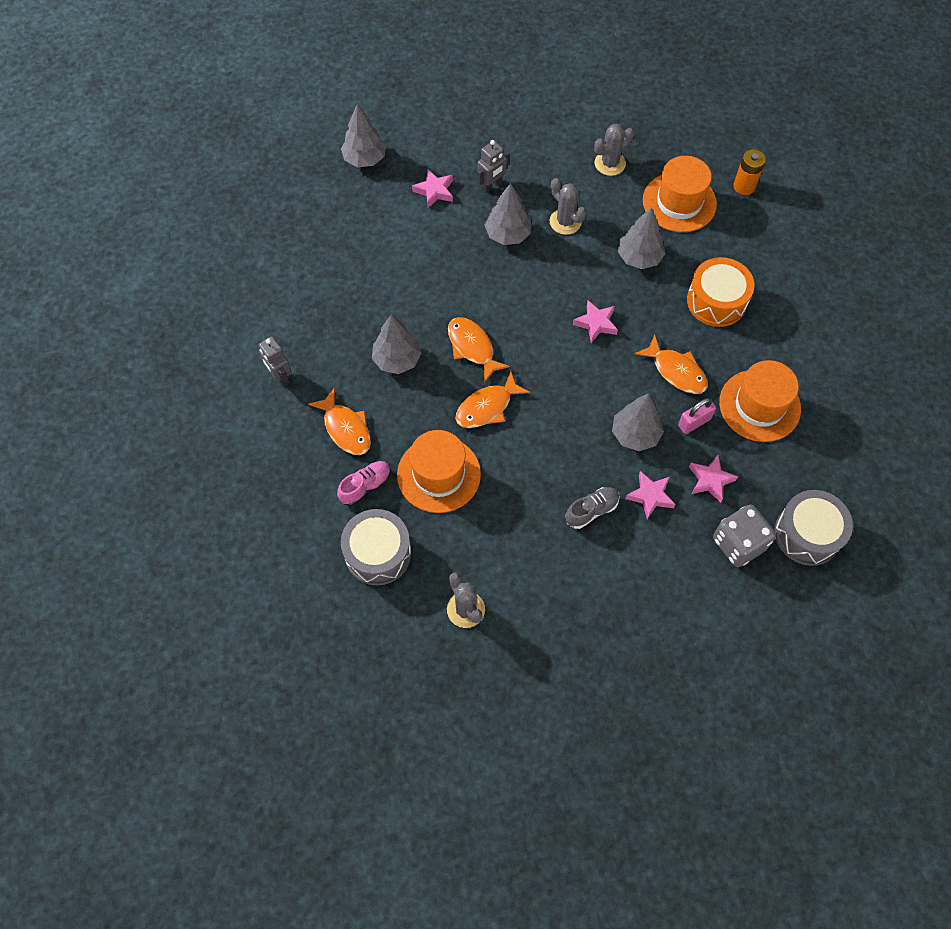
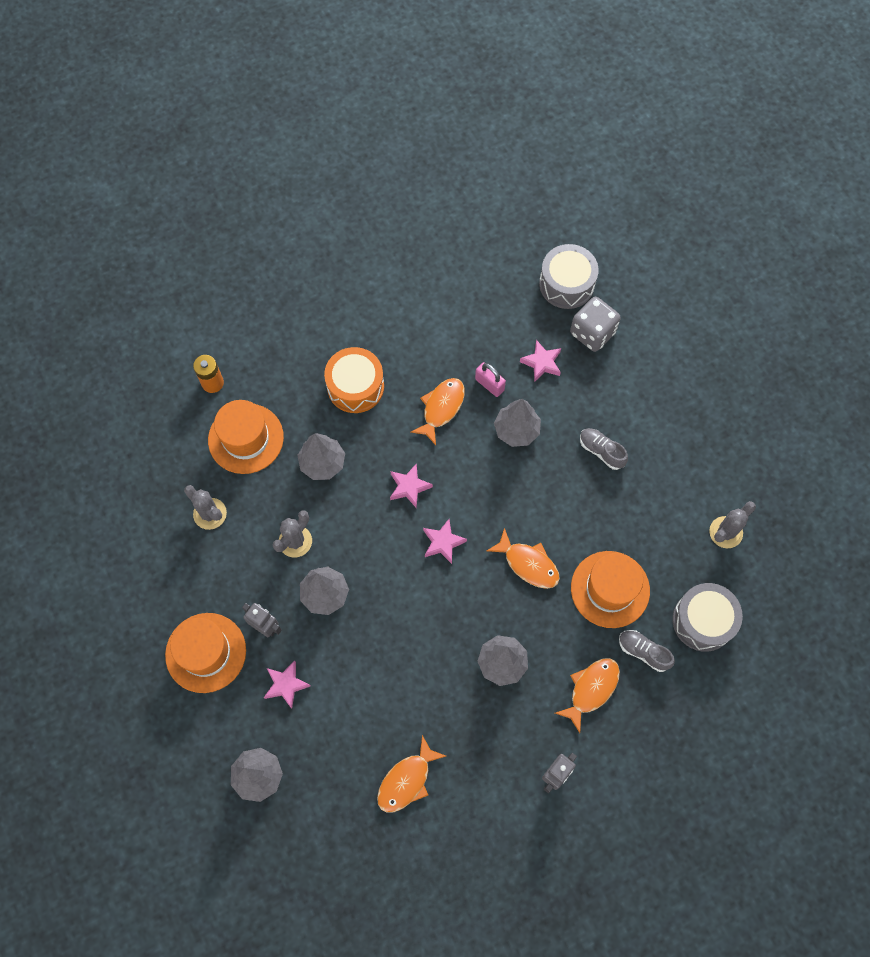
camera: 105 degrees left, 5 degrees up
(365, 486) = (643, 652): pink shoe -> grey shoe
(472, 347) = (468, 594): orange fish -> orange fish (407, 780)
(650, 496) = (572, 407): pink star -> pink star (443, 542)
(759, 405) = (456, 335): orange hat -> orange hat (206, 652)

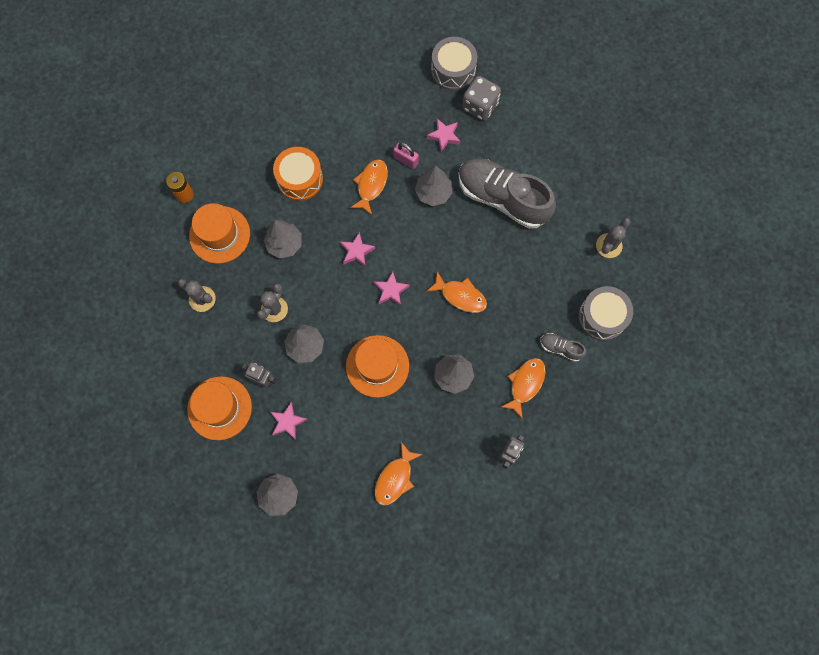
camera: 10 degrees left, 5 degrees up
(601, 451) = (502, 198): grey shoe -> grey shoe, size x2.35
(610, 589) = (527, 304): orange hat -> orange hat (377, 366)

